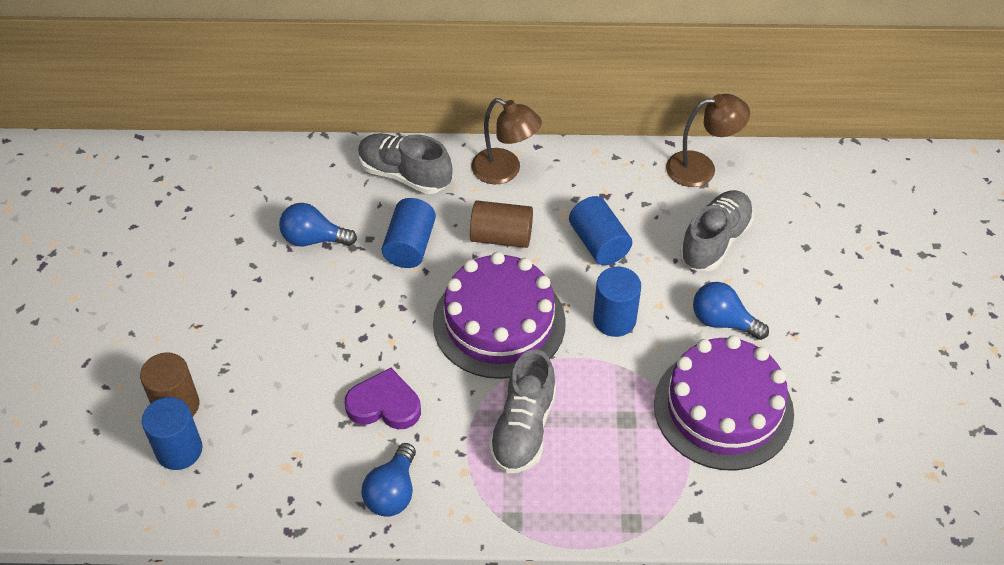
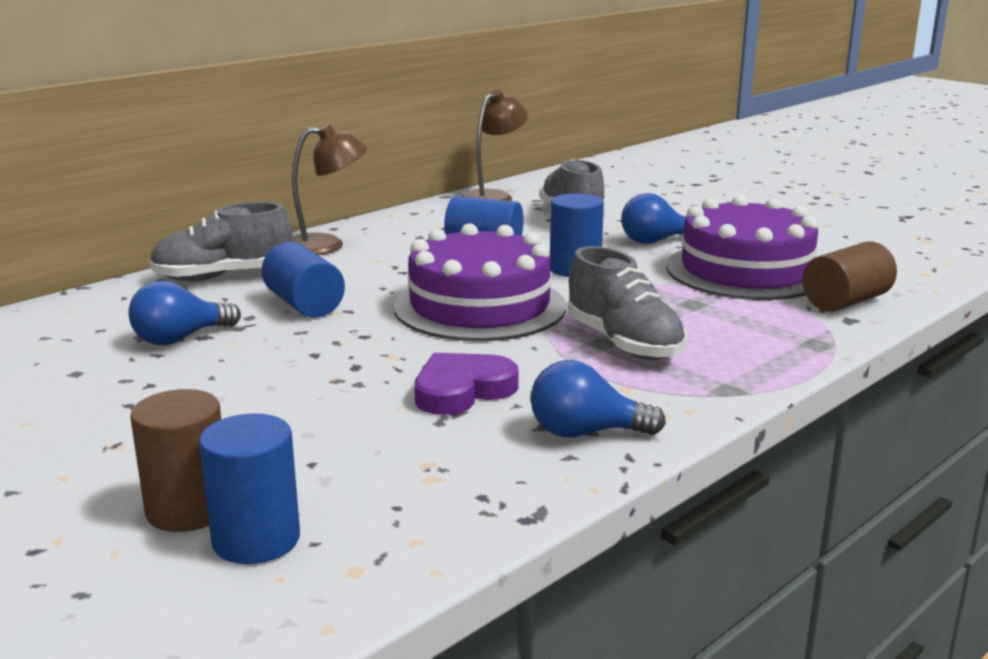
camera: 45 degrees left, 30 degrees down
(392, 492) = (585, 433): blue light bulb -> blue light bulb turned 120 degrees clockwise
(501, 237) = (390, 271): brown cylinder -> brown cylinder (846, 302)

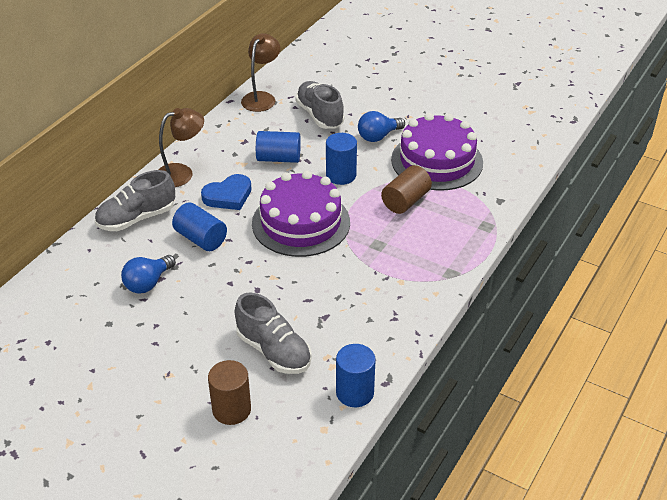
camera: 15 degrees left, 20 degrees up
(256, 540) = (273, 421): blue cylinder -> blue cylinder (355, 392)
(380, 271) = (228, 196): none -> blue heart
(462, 390) = (321, 299): purple heart -> none
(585, 433) = (392, 320): blue light bulb -> none
(623, 343) = (389, 243): grey shoe -> grey shoe (274, 351)
(846, 302) = (495, 183): brown cylinder -> brown cylinder (405, 201)

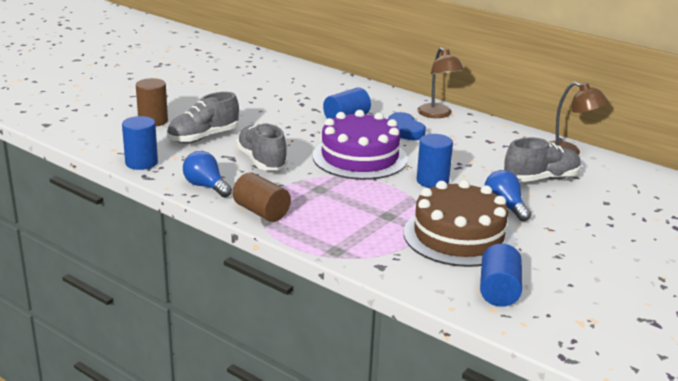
camera: 95 degrees right, 15 degrees down
(136, 218) = (377, 98): grey shoe -> grey shoe (262, 161)
(148, 283) = (297, 100): blue light bulb -> blue light bulb (206, 186)
(278, 158) = (461, 154): blue cylinder -> blue cylinder (499, 291)
(405, 201) = (386, 210): brown cylinder -> brown cylinder (261, 212)
(437, 161) = (458, 236): purple cake -> brown cake

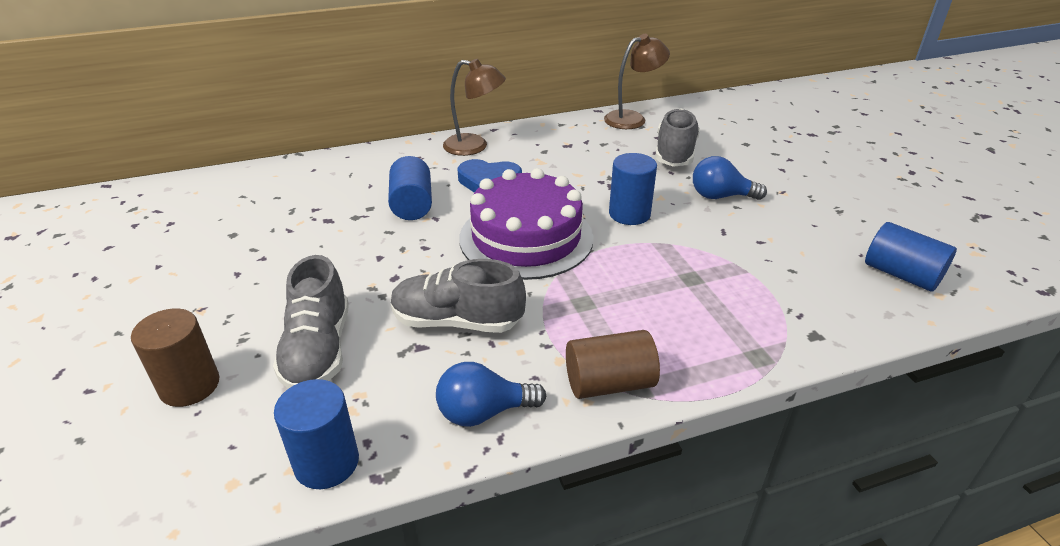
camera: 55 degrees left, 10 degrees up
(458, 236) = (769, 250): brown cake -> none

